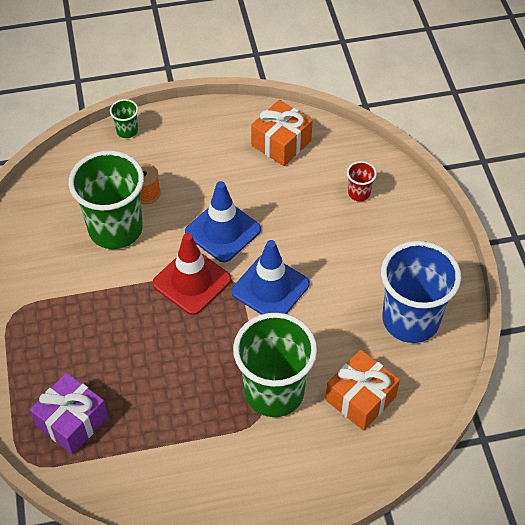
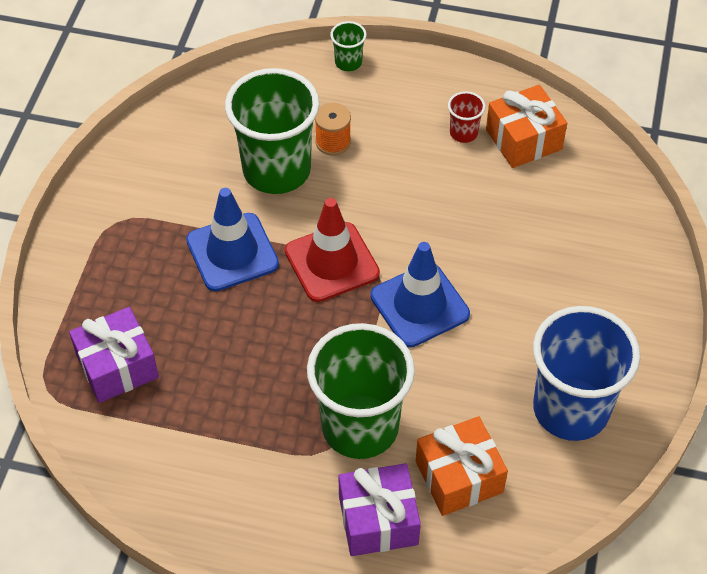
camera: 25 degrees right, 0 degrees up
(223, 231) = (399, 217): blue traffic cone -> blue traffic cone (232, 252)
(321, 453) = (378, 520): none -> purple gift
(359, 193) = (588, 233): red cup -> red cup (463, 133)

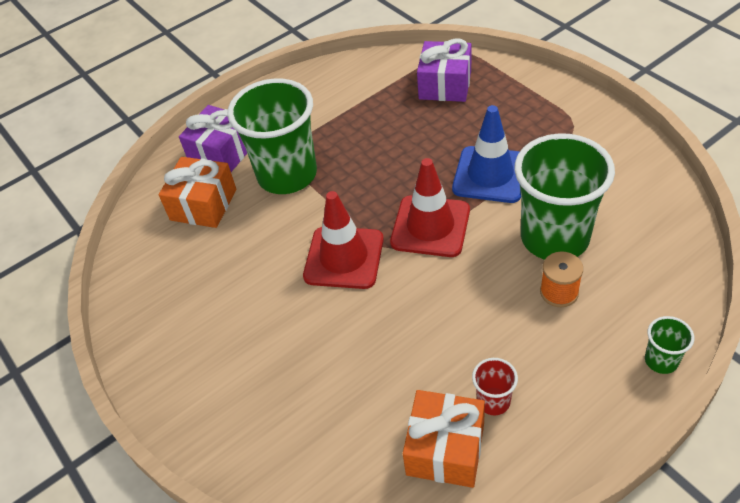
camera: 135 degrees right, 5 degrees down
(419, 305) = (344, 258): blue traffic cone -> red traffic cone
(571, 409) = (177, 295): blue cup -> none

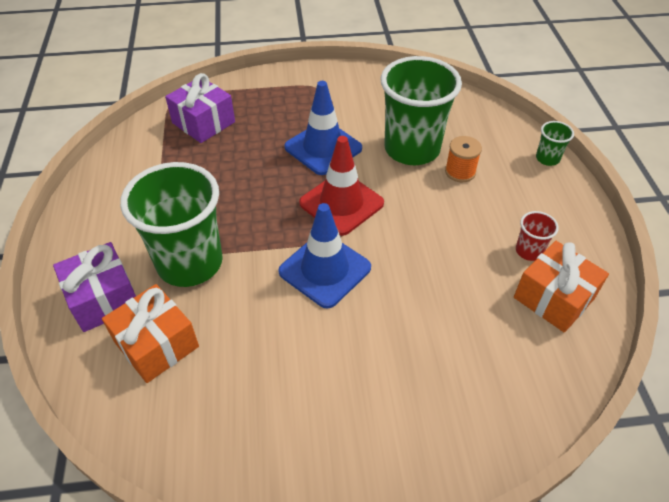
camera: 65 degrees left, 0 degrees up
(344, 258) = (325, 270): red traffic cone -> blue traffic cone

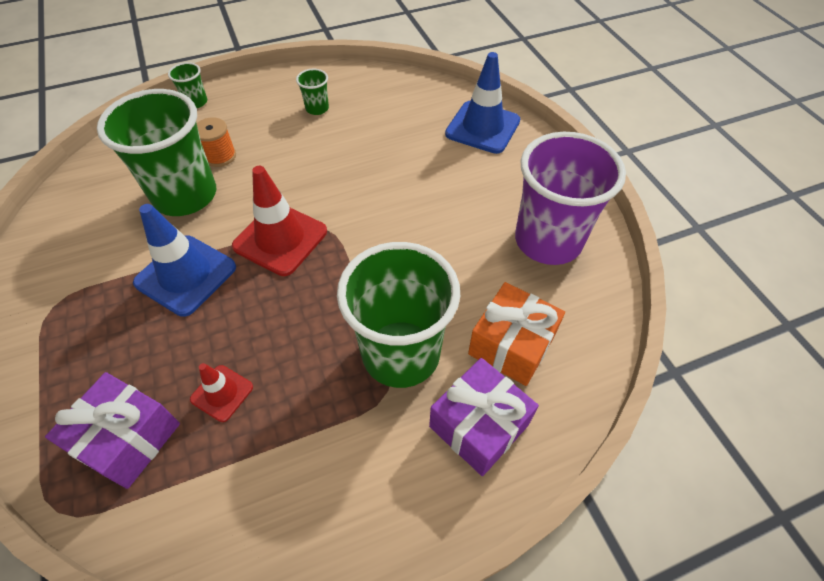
camera: 105 degrees left, 5 degrees up
(212, 162) = (222, 393): none -> red traffic cone
(259, 424) = (548, 241): none -> purple cup
(325, 270) = (375, 233): blue traffic cone -> blue traffic cone (482, 127)
(529, 251) = (317, 108): red cup -> green cup
(553, 298) = (362, 95): orange gift -> none

